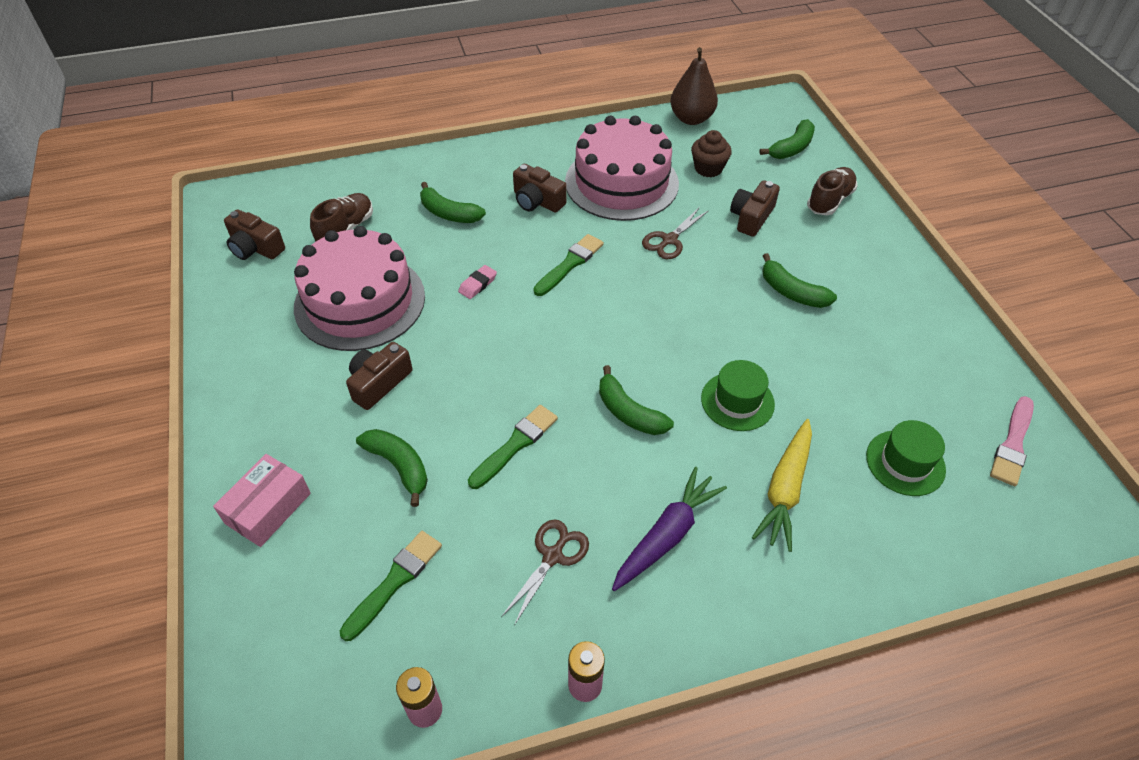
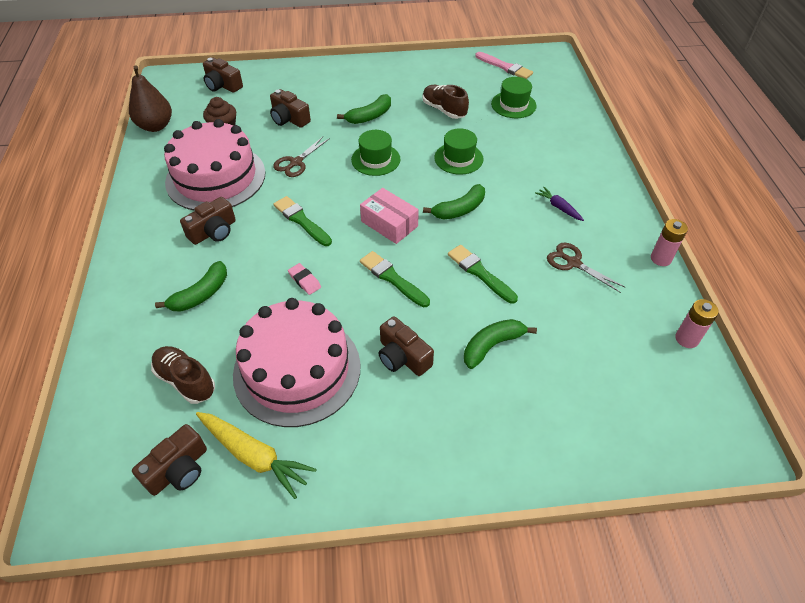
camera: 80 degrees left, 0 degrees up
(268, 508) = (526, 441): pink box -> pink box (389, 223)
(394, 581) = (594, 352): green brush -> green brush (392, 278)
(666, 535) = (559, 207): purple carrot -> purple carrot, size x0.55
(669, 240) = (296, 162): brown scissors -> brown scissors turned 75 degrees clockwise
(701, 312) = (375, 159): none -> green hat
(785, 489) = (528, 152): yellow carrot -> yellow carrot (254, 455)
(792, 148) = (222, 85): green banana -> brown camera
(829, 201) = (288, 81): brown shoe -> brown shoe (444, 110)

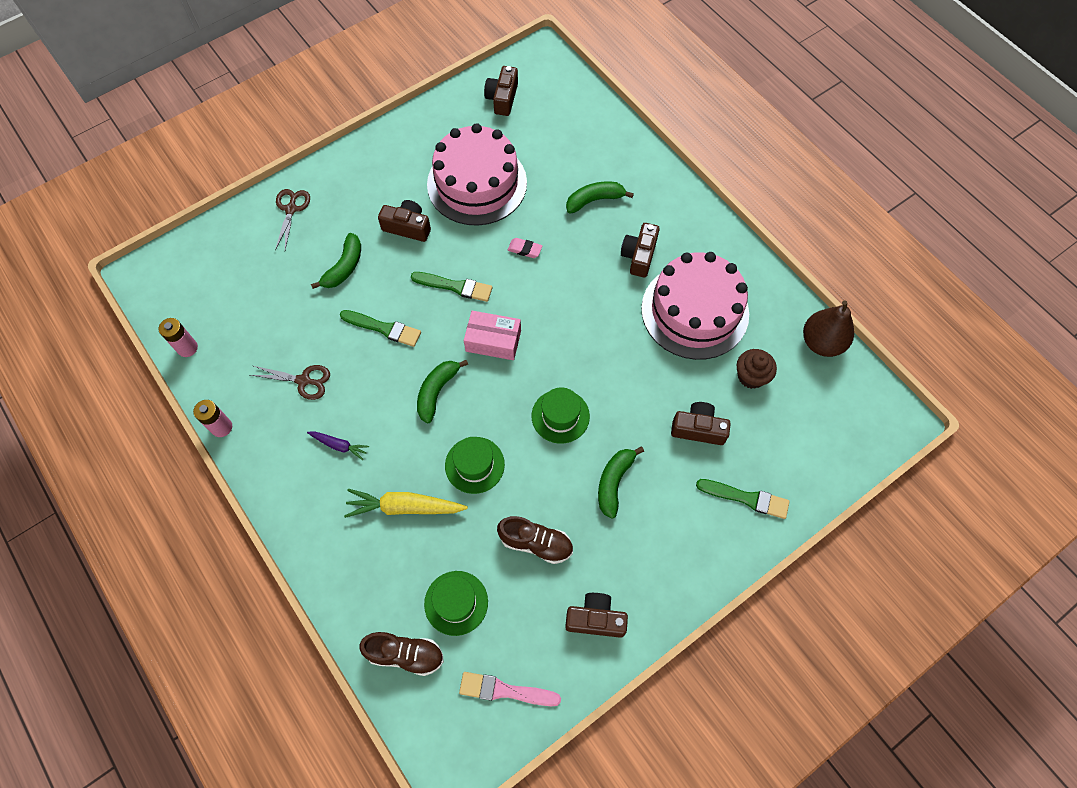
camera: 150 degrees right, 15 degrees up
(185, 380) = (546, 142): brown shoe -> brown shoe (405, 654)
(201, 294) = (594, 200): green banana -> green banana turned 60 degrees clockwise
(222, 85) = (823, 444): brown camera -> brown camera (595, 619)
(254, 455) = (463, 125): yellow carrot -> yellow carrot (405, 507)
(296, 162) = (636, 369): brown scissors -> brown scissors (291, 209)
(301, 220) = (574, 304): green brush -> green brush (746, 498)

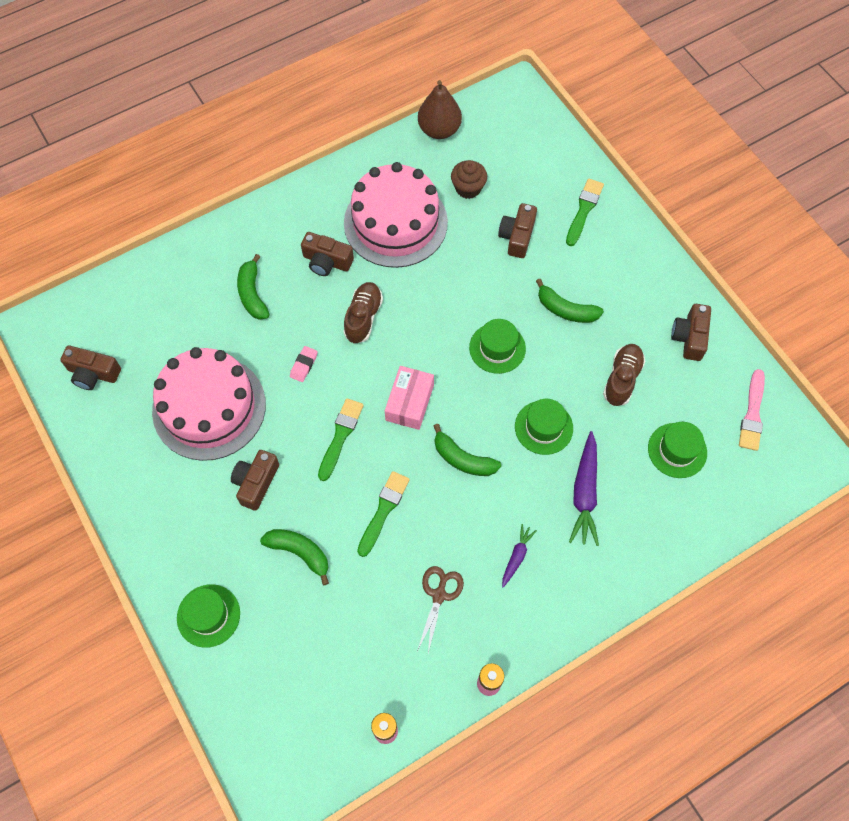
camera: 85 degrees left, 0 degrees up
(291, 209) = (208, 615): brown scissors -> green hat
(405, 507) = (584, 493): yellow carrot -> purple carrot
(405, 654) = (724, 496): brown shoe -> brown shoe (363, 317)

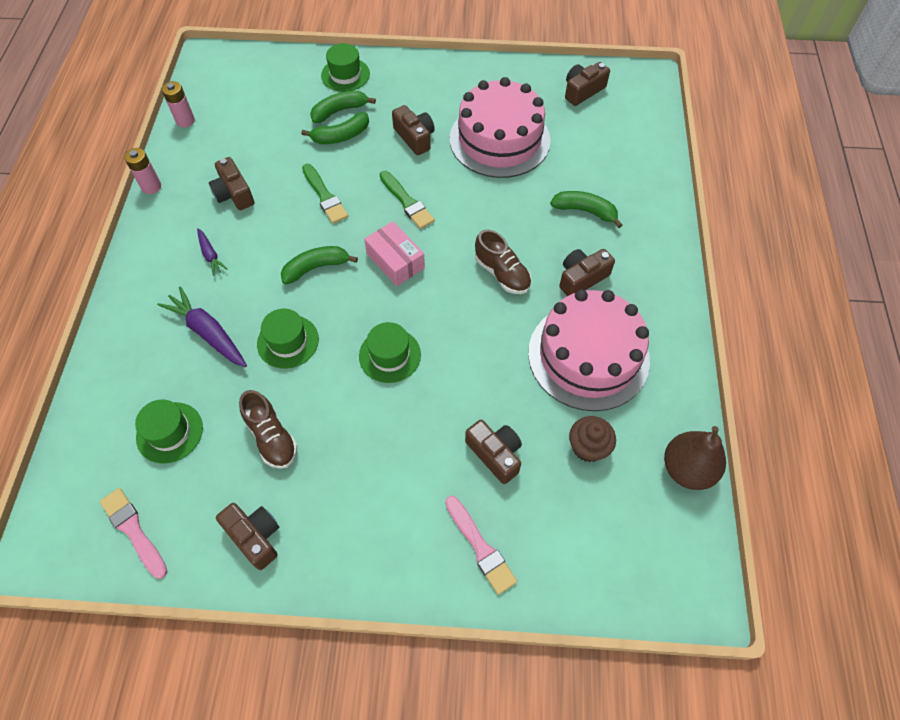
camera: 125 degrees right, 5 degrees down
(304, 365) = (489, 211): pink eraser -> none
(439, 595) = (234, 194): brown scissors -> brown camera
(566, 310) = (380, 440): green banana -> green banana (339, 111)
(584, 210) = (480, 547): green brush -> pink brush

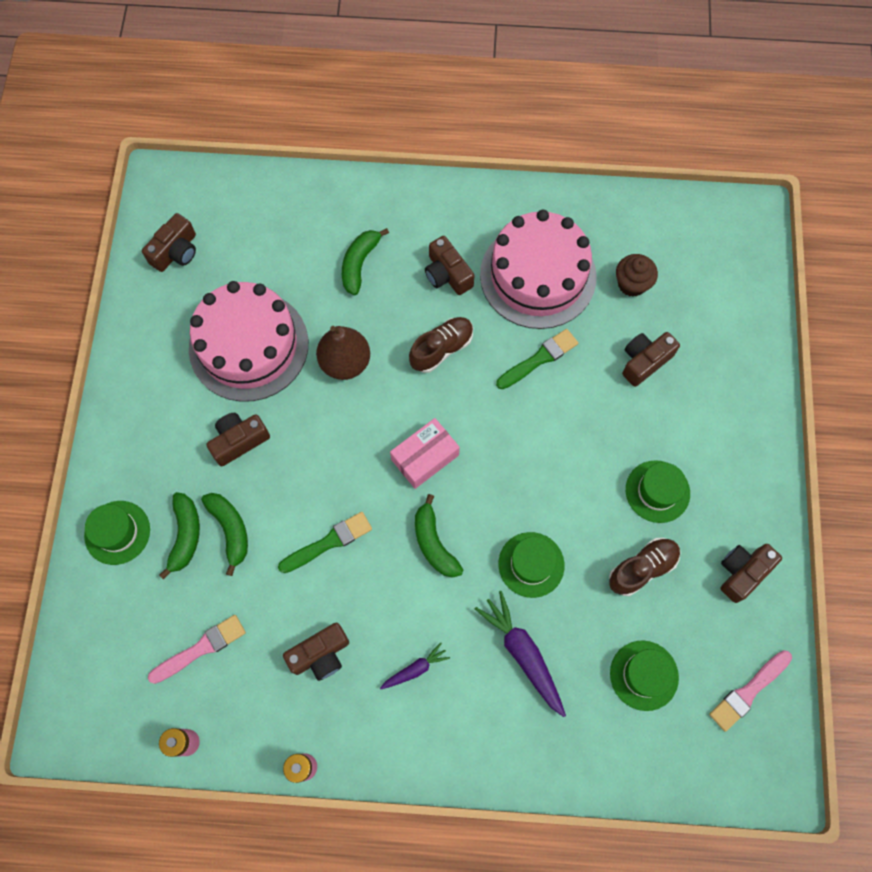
camera: 90 degrees left, 10 degrees up
(208, 333) = (523, 654): purple carrot -> purple carrot turned 105 degrees clockwise
(339, 111) = (185, 535): green banana -> green banana turned 150 degrees counterclockwise
(390, 355) = (544, 459): green hat -> green hat (657, 491)
(407, 202) = (341, 447): green brush -> green brush (539, 359)
(480, 547) = (731, 376): pink brush -> pink brush (201, 648)
(582, 91) = (176, 251): brown camera -> brown camera turned 105 degrees counterclockwise
(687, 469) = (646, 208): brown pear -> brown pear (345, 362)

